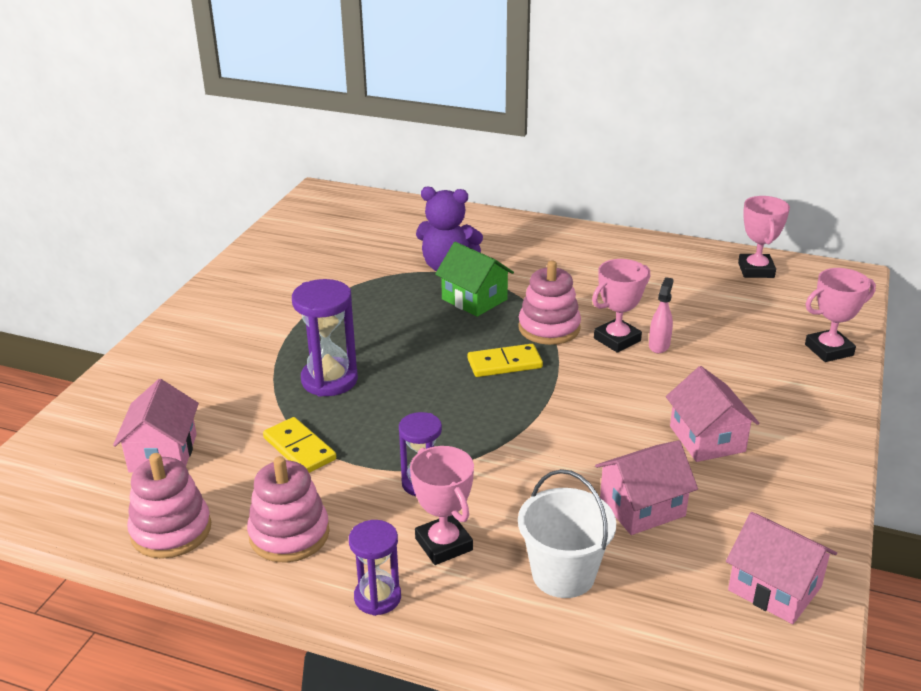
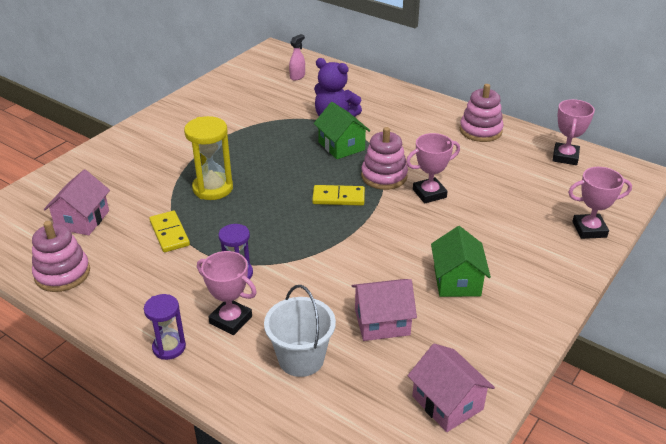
camera: 15 degrees right, 5 degrees up
(289, 534) = (134, 291): pink stacking toy -> pink stacking toy (480, 131)
(329, 380) = (213, 188): purple hourglass -> yellow hourglass
(444, 544) = (231, 320): pink trophy -> pink trophy turned 45 degrees counterclockwise
(659, 345) = (458, 203): pink spray bottle -> pink spray bottle (297, 76)
(707, 439) = (457, 281): pink house -> green house

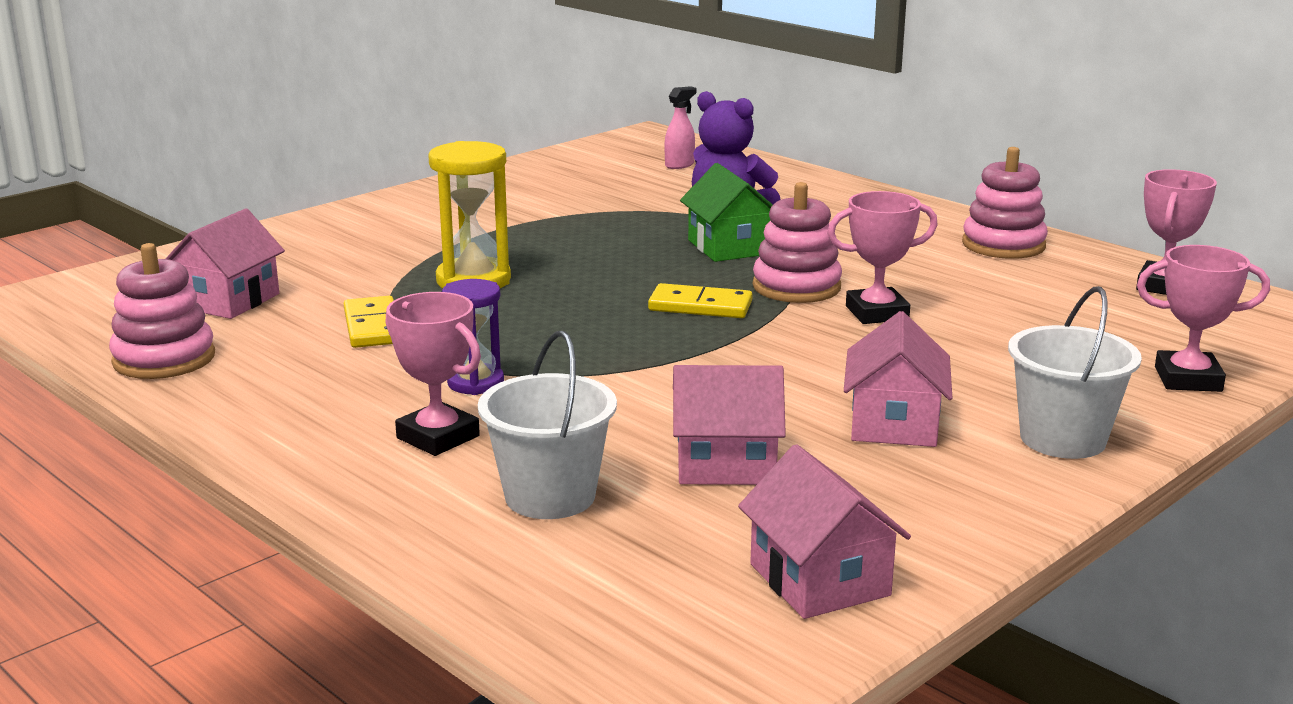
camera: 10 degrees right, 15 degrees down
(169, 347) = (310, 461): purple hourglass -> none
(457, 281) = (894, 424): green house -> pink house
(539, 282) = (1063, 439): none -> white bucket

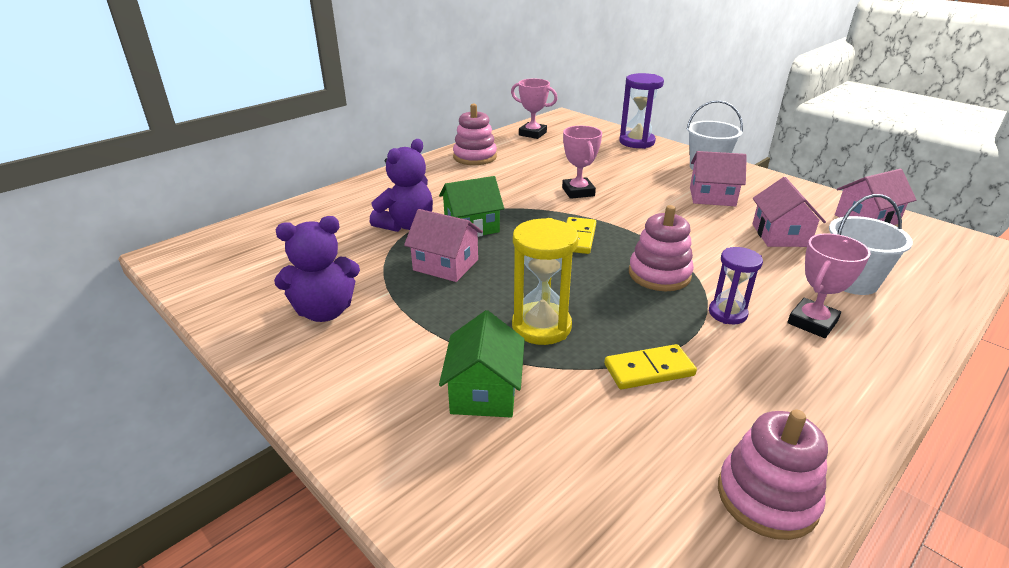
camera: 90 degrees left, 10 degrees up
(229, 301) = (611, 478): pink house -> pink house (445, 265)
(369, 257) = (484, 392): none -> green house
(526, 195) = (325, 311): none -> purple teddy bear
(679, 165) = (274, 241): pink spray bottle -> none
(796, 287) = (542, 209): pink stacking toy -> pink stacking toy (659, 274)
(1188, 379) = (636, 142): pink trophy -> purple hourglass

